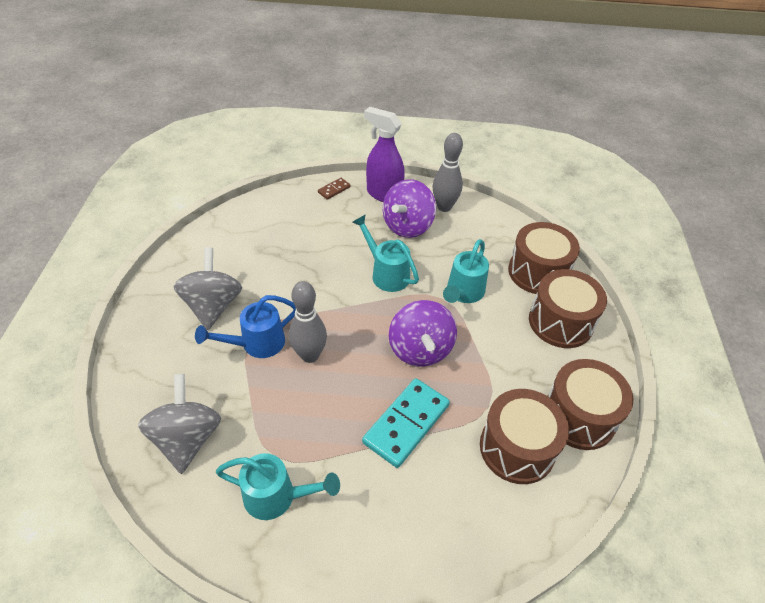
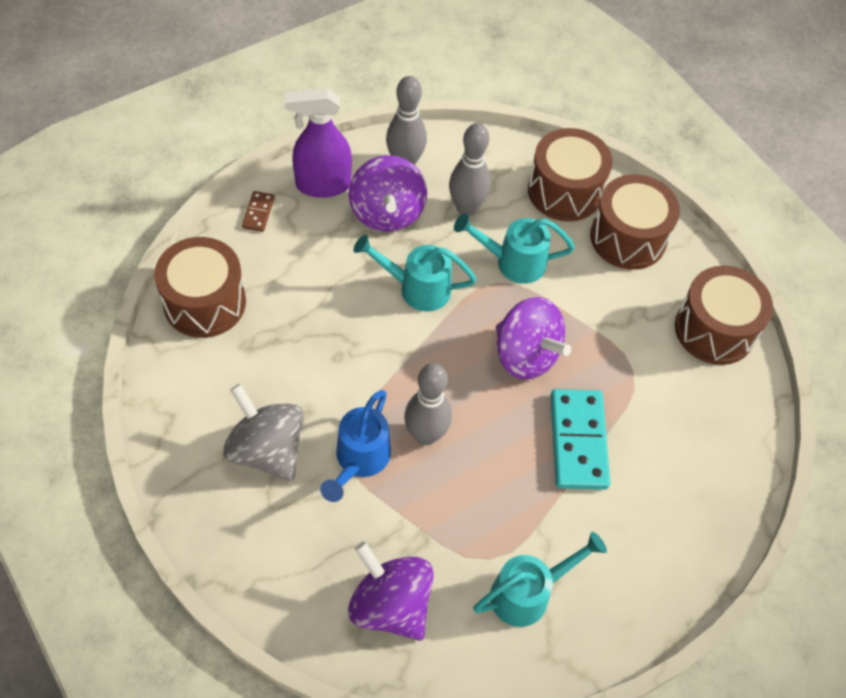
camera: 40 degrees left, 10 degrees up
(187, 438) = (390, 604): grey spinning top -> purple spinning top
(460, 248) = (466, 208): none -> grey bowling pin
(463, 293) = (513, 262): turquoise watering can -> turquoise watering can turned 105 degrees clockwise
(517, 448) = (688, 396): brown drum -> brown drum (205, 302)

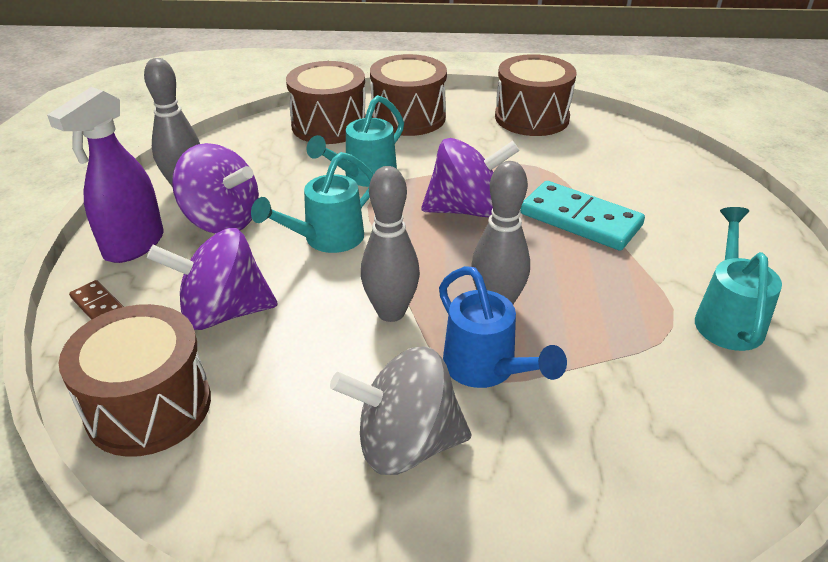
camera: 50 degrees left, 20 degrees down
(390, 604) = (690, 428): purple spinning top -> purple spinning top (223, 312)
(466, 208) = (279, 176): grey bowling pin -> grey bowling pin (391, 312)

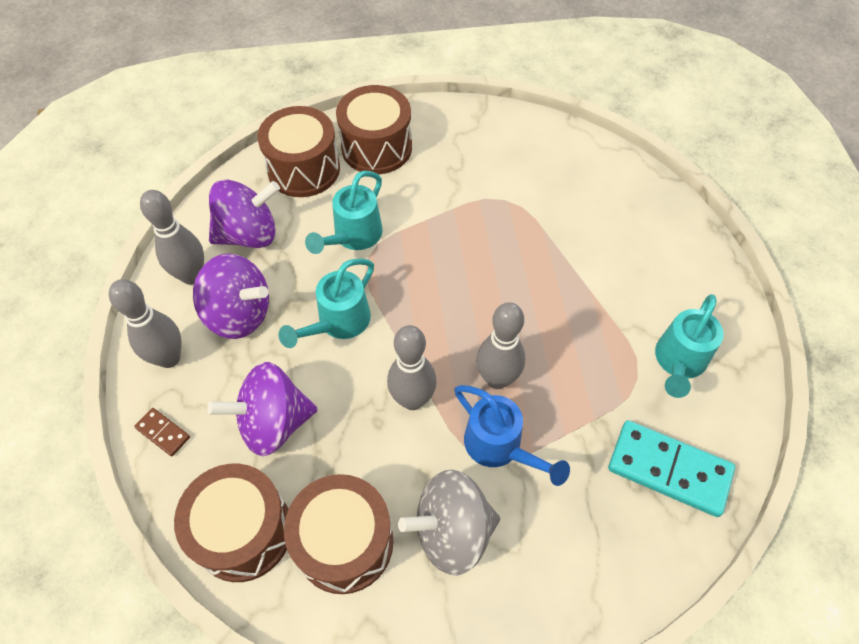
camera: 10 degrees left, 20 degrees up
(133, 246) = (169, 358): purple spray bottle -> grey bowling pin
(466, 210) = (452, 267): purple spinning top -> purple spinning top (249, 234)
(531, 118) = (492, 132): brown drum -> brown drum (344, 542)
(580, 219) = (552, 265): turquoise domino -> turquoise domino (669, 469)
(727, 318) = (678, 362): turquoise watering can -> turquoise watering can turned 150 degrees counterclockwise

